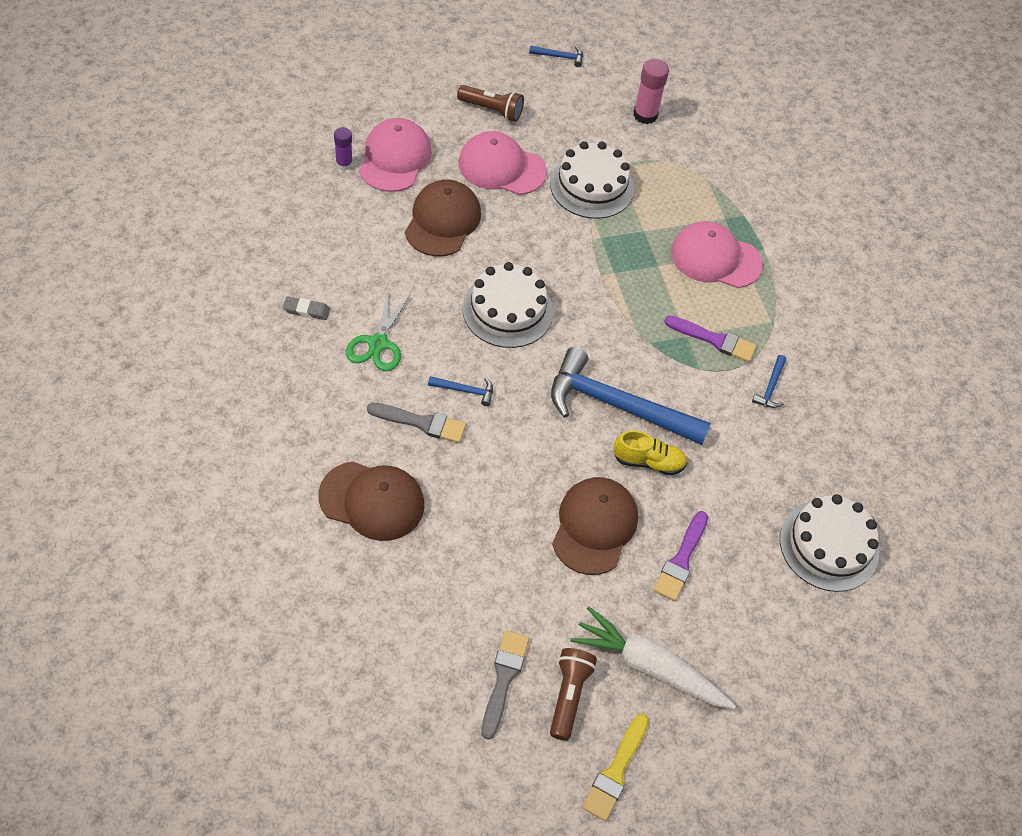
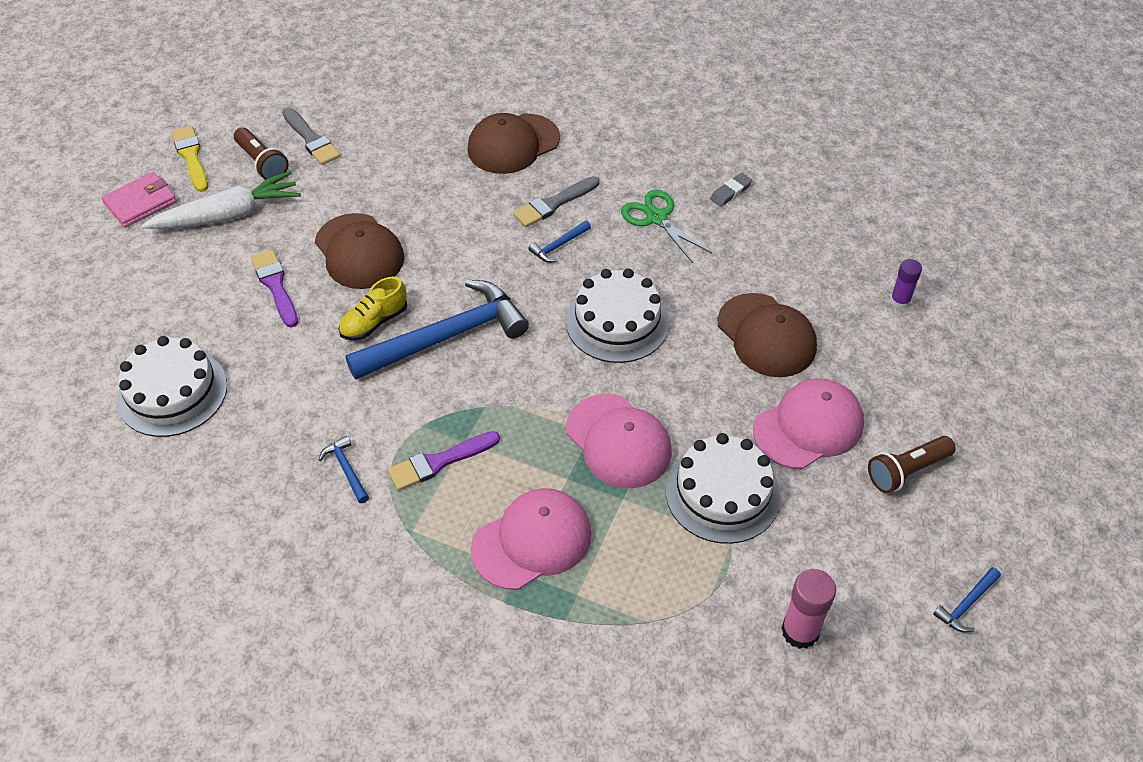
camera: 135 degrees right, 5 degrees down
(395, 158) = (882, 344): pink cap -> pink cap (618, 441)
(703, 759) = (140, 202): none -> pink wallet

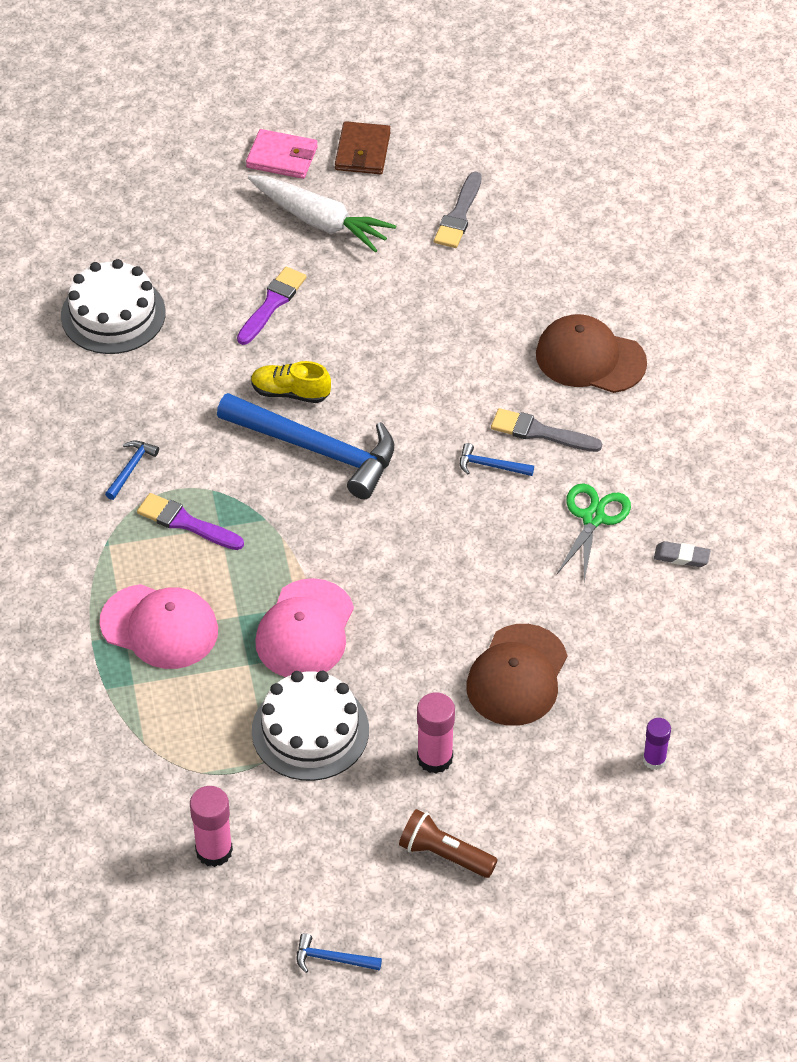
camera: 55 degrees right, 0 degrees up
(191, 156) = (362, 151): yellow brush -> brown wallet
(262, 163) = (399, 202): brown flashlight -> none
(359, 251) = (358, 333): brown cap -> none
(617, 322) = (437, 558): white cake -> none
(808, 427) = (435, 758): pink cap -> pink glue stick

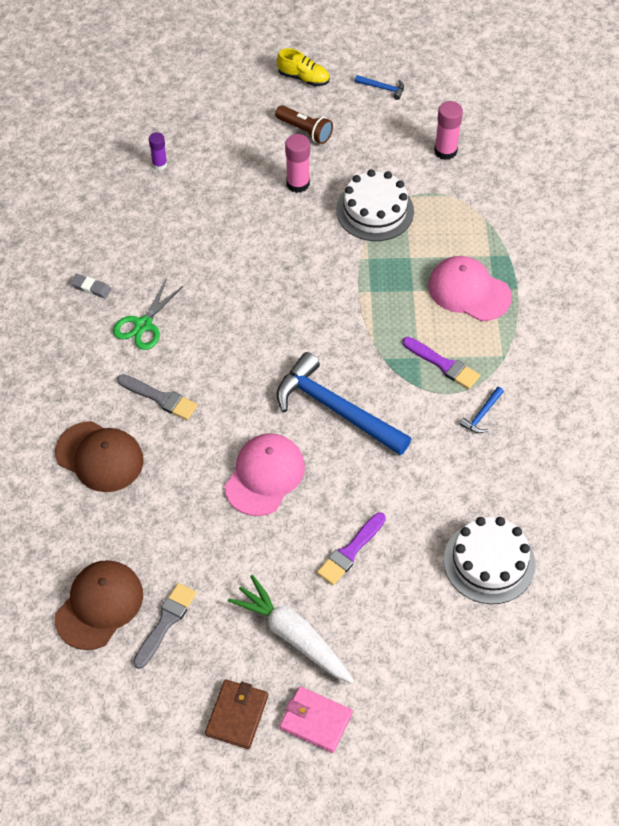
camera: 170 degrees left, 5 degrees up
(290, 392) = (348, 462): yellow shoe -> yellow shoe (303, 78)
(305, 630) = (367, 275): pink cap -> pink cap (264, 476)
(490, 465) = (206, 376): blue hammer -> none
(517, 675) = (231, 225): brown cap -> brown cap (99, 605)

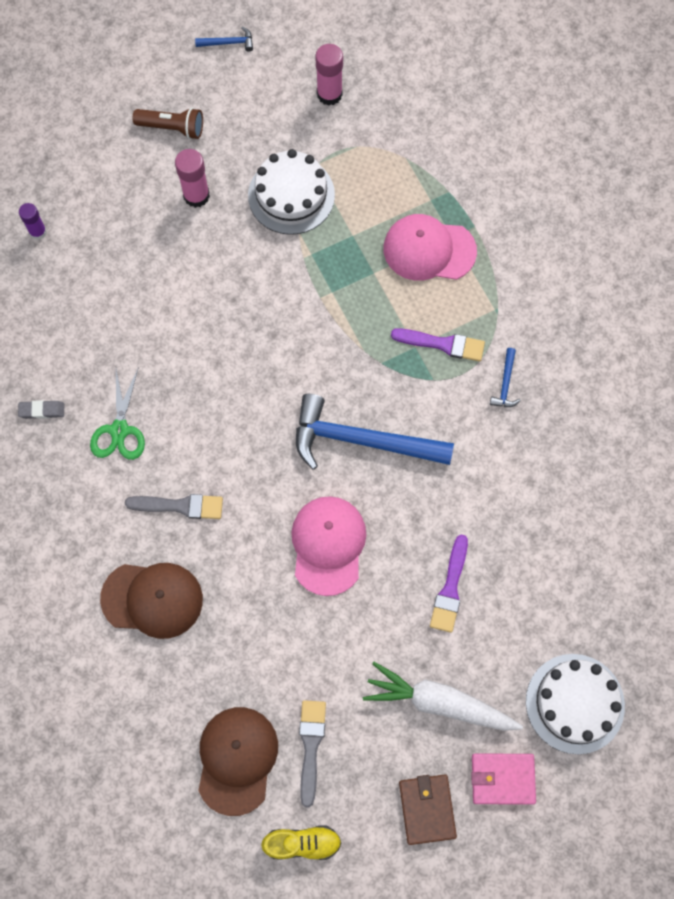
camera: 25 degrees left, 15 degrees up
(303, 78) = (139, 63): yellow shoe -> yellow shoe (302, 843)
(489, 562) = (584, 539): white cake -> white cake (575, 703)

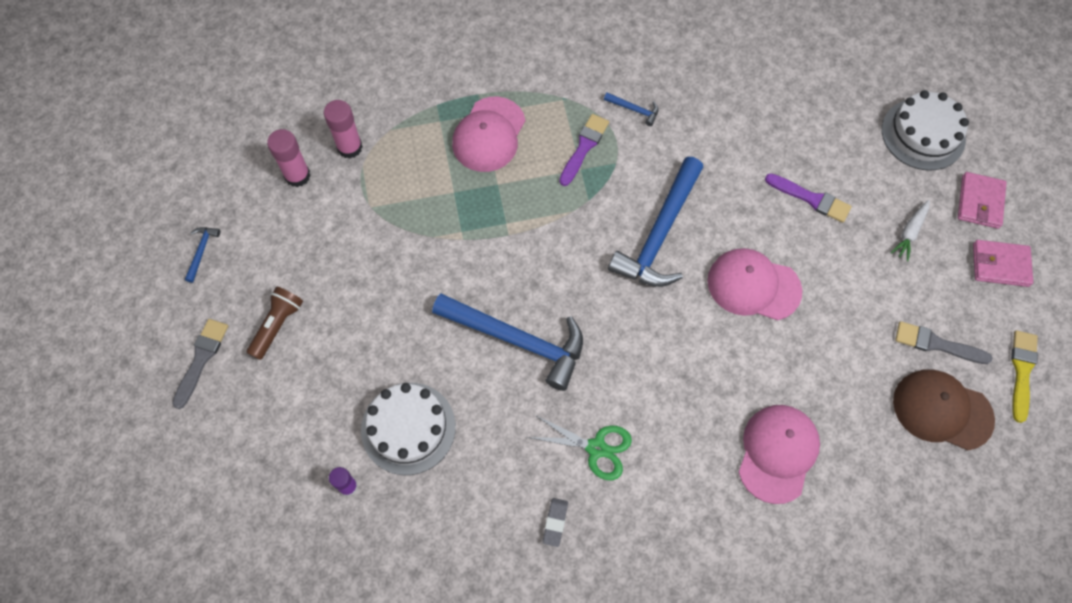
camera: 75 degrees left, 5 degrees down
(152, 599) = (777, 453): brown cap -> pink cap
(180, 506) = (688, 407): grey brush -> grey brush (201, 359)
(196, 195) = (362, 319): pink glue stick -> pink glue stick (350, 147)
(209, 334) = (517, 340): none -> blue hammer
(291, 195) = (393, 234): white cake -> white cake (408, 428)
(302, 843) = (1021, 371): yellow shoe -> yellow brush
(427, 809) = (1000, 265): brown wallet -> pink wallet
(439, 702) = (910, 232): white carrot -> white carrot, size x0.54

